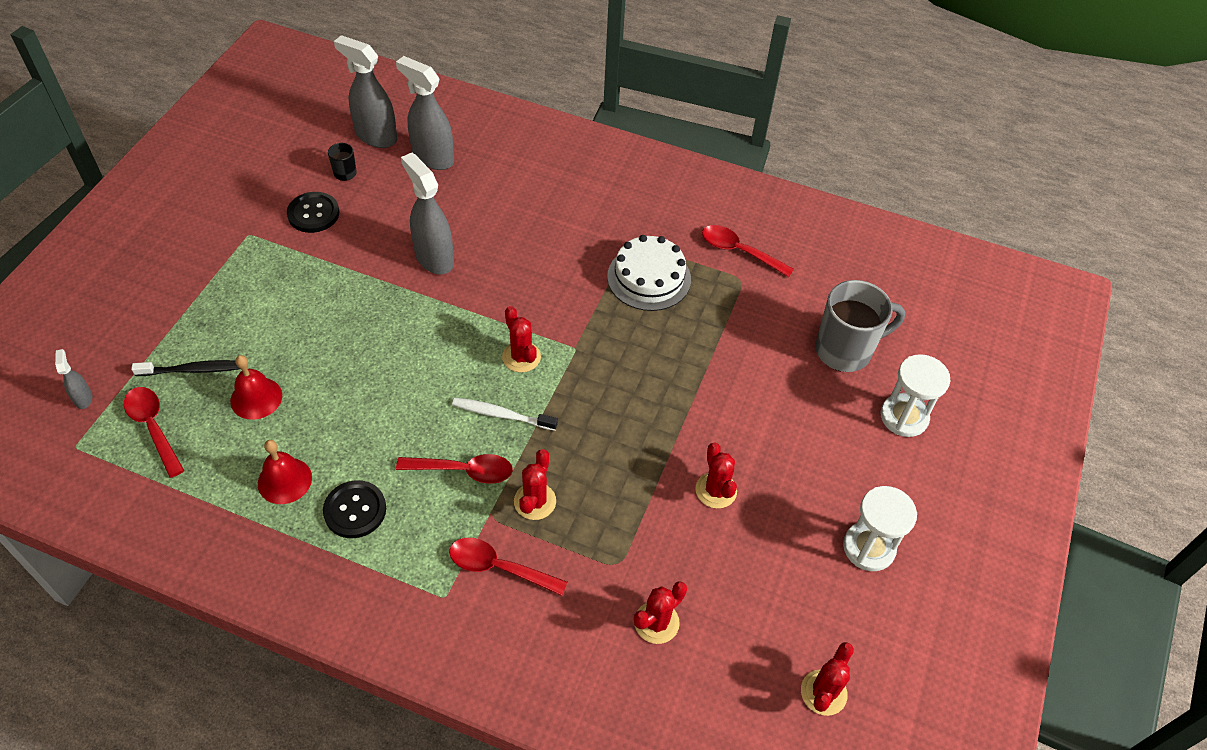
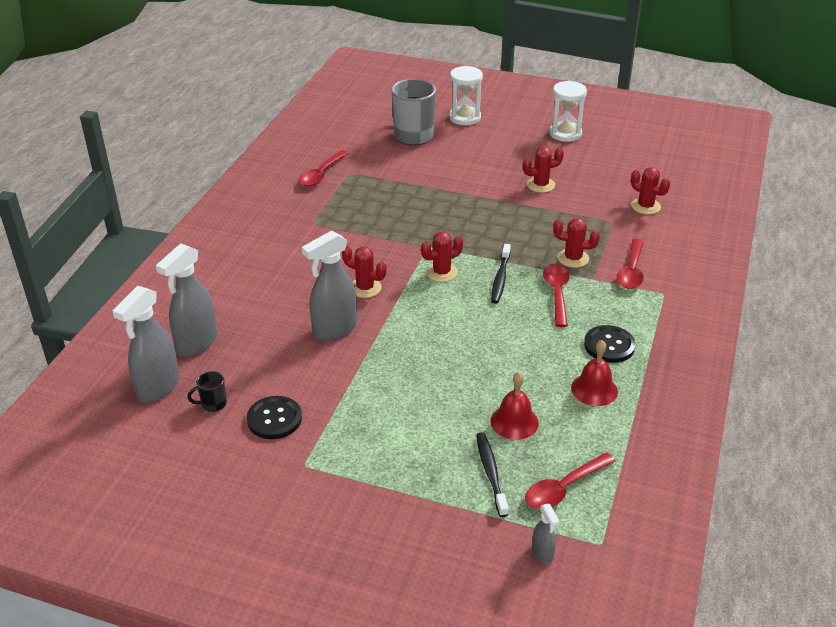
camera: 90 degrees left, 15 degrees down
(83, 398) = (542, 553): grey spray bottle -> grey spray bottle turned 90 degrees counterclockwise
(502, 415) = (500, 278): white toothbrush -> black toothbrush
(649, 278) = (351, 214): white cake -> none
(823, 692) = (665, 151): red cactus -> red cactus (365, 288)

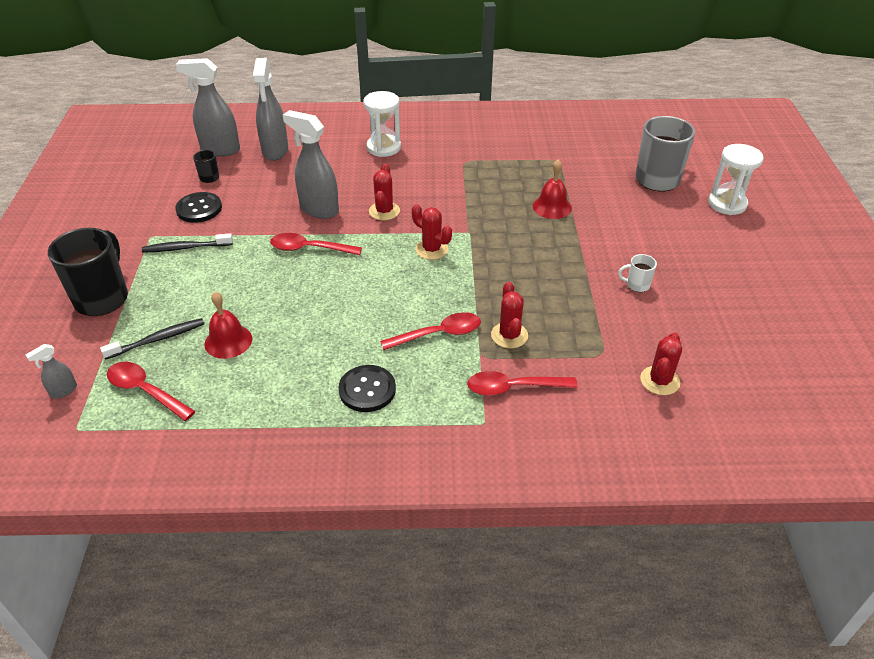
camera: 70 degrees right, 5 degrees up
(196, 343) = (275, 151): grey spray bottle -> grey spray bottle turned 105 degrees counterclockwise
(321, 174) = (543, 145): red spoon -> red spoon (309, 249)
(400, 514) = (102, 298): none -> black mug
(500, 278) = (443, 289): black toothbrush -> black toothbrush (186, 248)
(540, 185) = (637, 285): red cactus -> white mug
(565, 133) = (767, 284): white hourglass -> white hourglass (383, 147)
(594, 389) = (291, 389): red bell -> red bell (552, 207)

